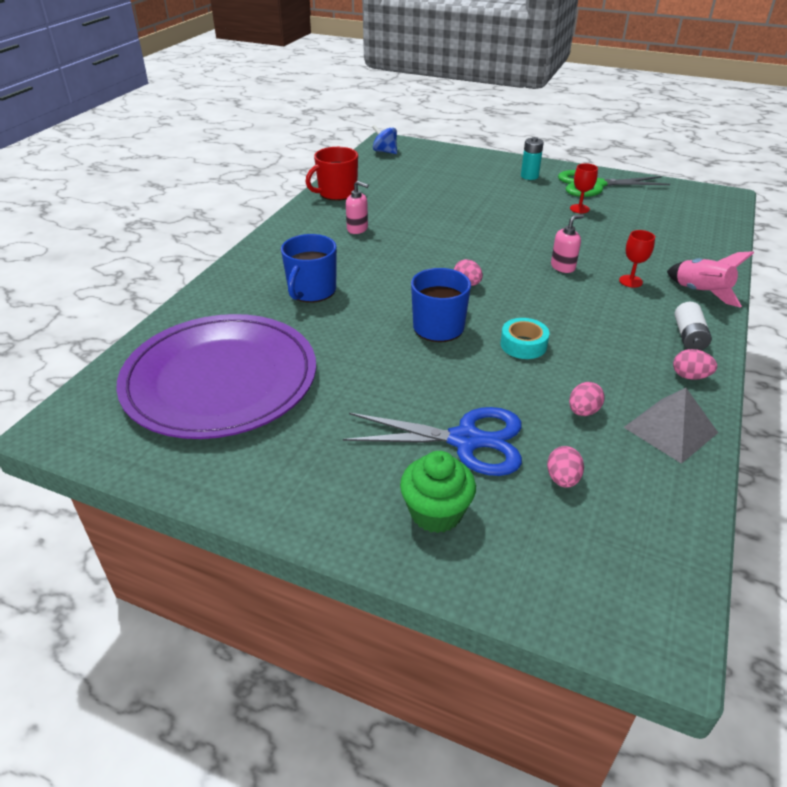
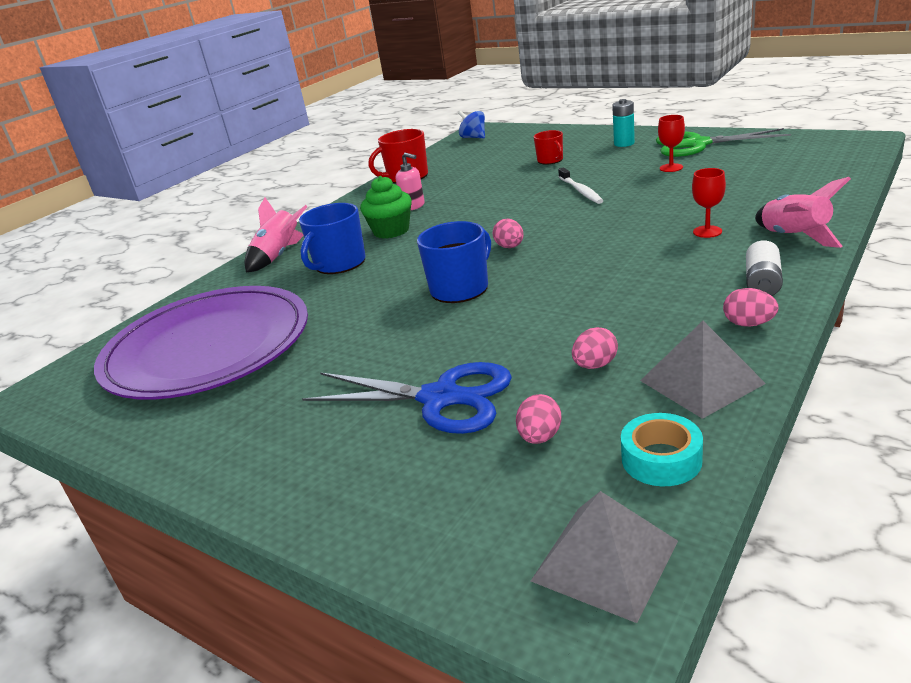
camera: 15 degrees right, 10 degrees down
(246, 277) = (279, 256): none -> pink rocket
(436, 512) = (373, 472): green cupcake -> green cupcake (391, 231)
(469, 188) = (550, 160): none -> red mug
(508, 226) = (580, 191): none -> white toothbrush
(523, 345) = (550, 301): turquoise tape -> turquoise tape (661, 459)
(563, 267) = (629, 223): pink soap dispenser -> none
(649, 588) = (605, 561): none -> grey pyramid

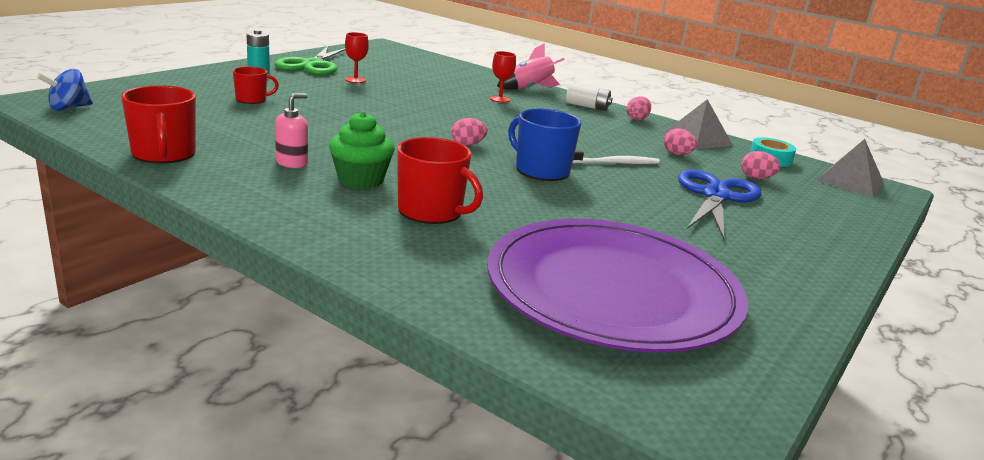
camera: 95 degrees left, 5 degrees down
(279, 256) = (364, 244): pink rocket -> none
(339, 264) = (432, 211): blue mug -> red mug
(580, 191) = (364, 107): white toothbrush -> white toothbrush (614, 163)

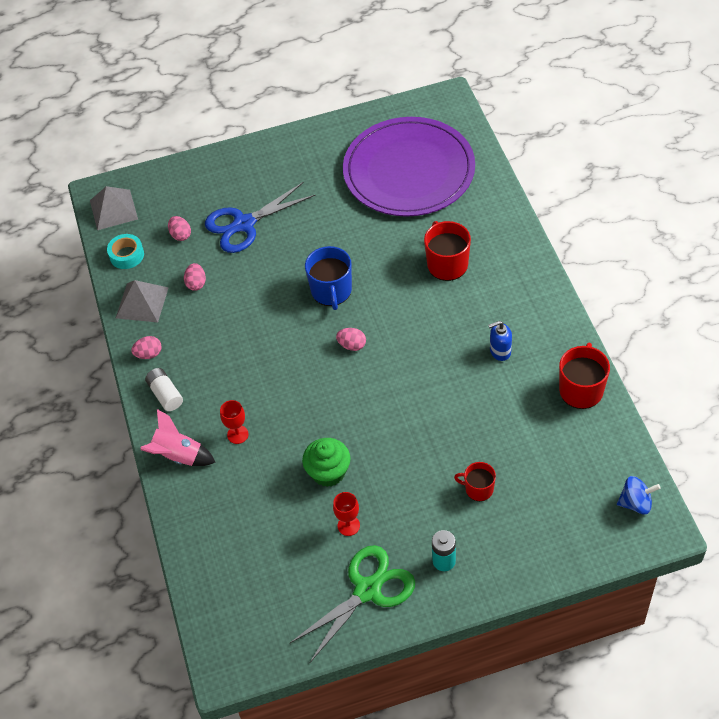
camera: 135 degrees left, 30 degrees up
(292, 163) = (500, 351): pink soap dispenser -> blue soap dispenser
(361, 180) = (467, 314): green cupcake -> green cupcake (328, 472)
(614, 163) = (265, 285): white toothbrush -> none

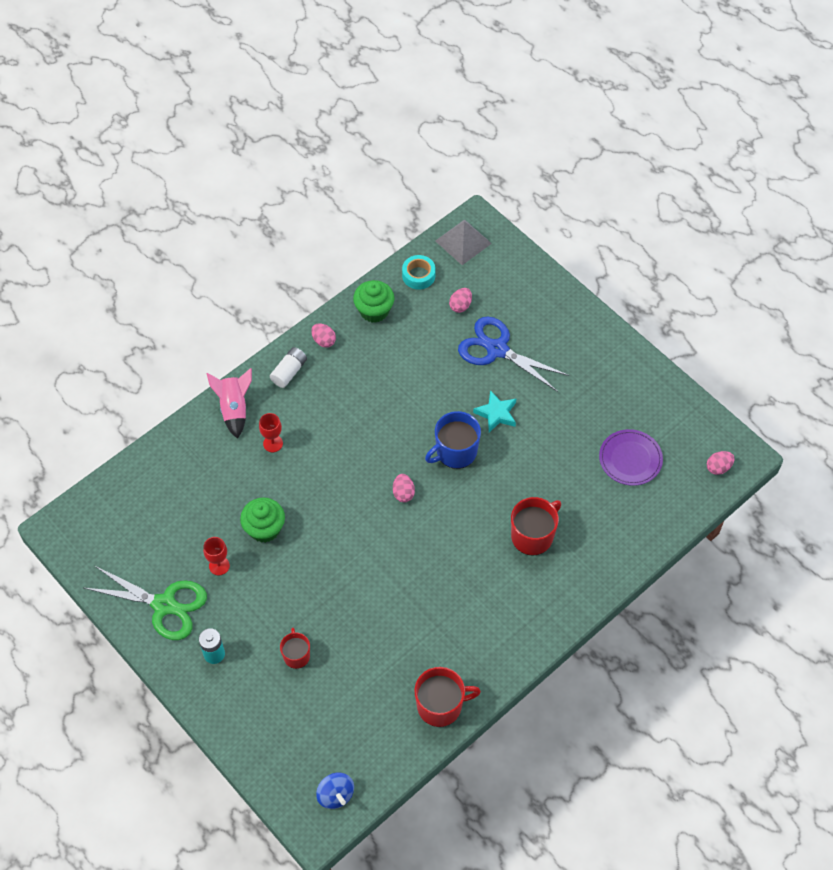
camera: 60 degrees right, 5 degrees up
(142, 302) = (374, 311): grey pyramid -> green cupcake
(196, 283) = (413, 342): pink egg -> pink egg (718, 467)
(310, 247) = (496, 413): none -> turquoise star
(409, 171) = (630, 459): purple plate -> purple plate, size x0.46
(500, 351) = (452, 619): blue soap dispenser -> none

